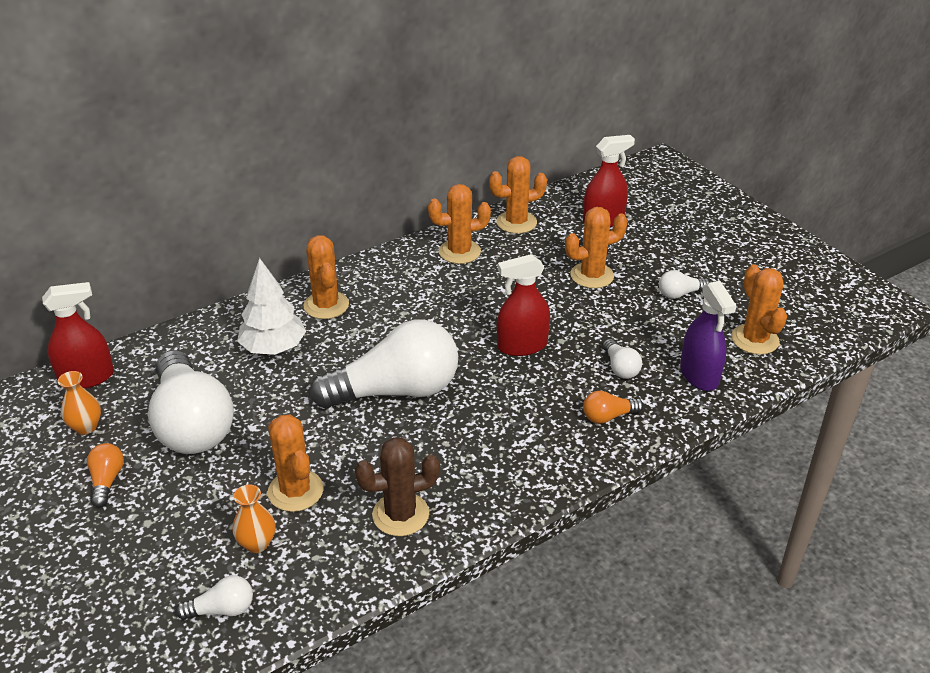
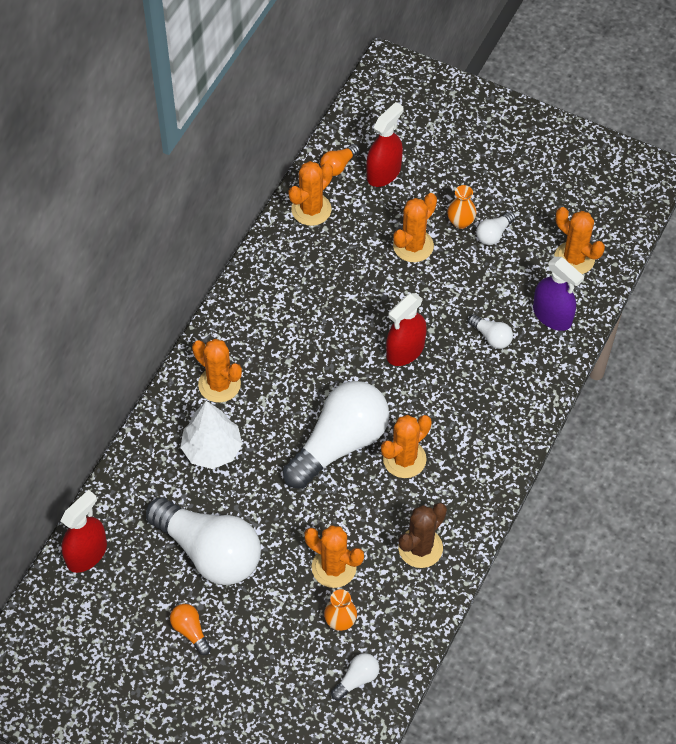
camera: 30 degrees left, 20 degrees up
(86, 427) = (130, 596): orange vase -> orange vase (460, 222)
(459, 252) = (286, 269): orange cactus -> orange cactus (404, 459)
(608, 416) = (509, 389): orange light bulb -> orange light bulb (338, 166)

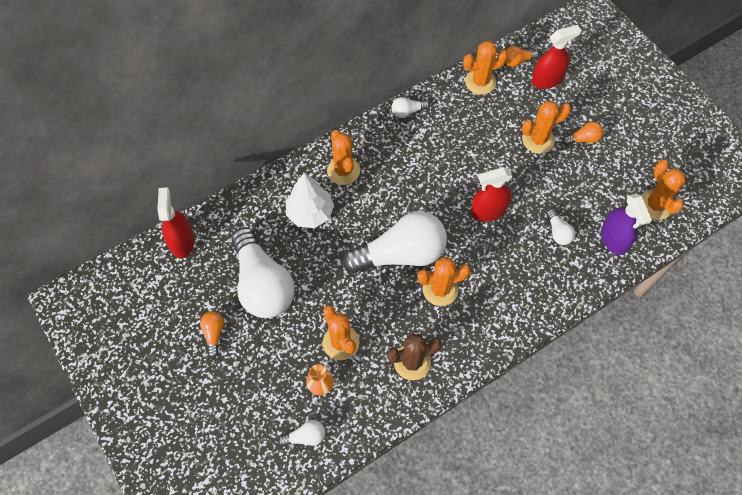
camera: 30 degrees right, 5 degrees up
(86, 554) = (182, 242): red spray bottle -> red spray bottle turned 75 degrees counterclockwise
(460, 222) = (583, 139): orange vase -> orange light bulb
(493, 234) = (603, 159): white light bulb -> white light bulb (407, 112)

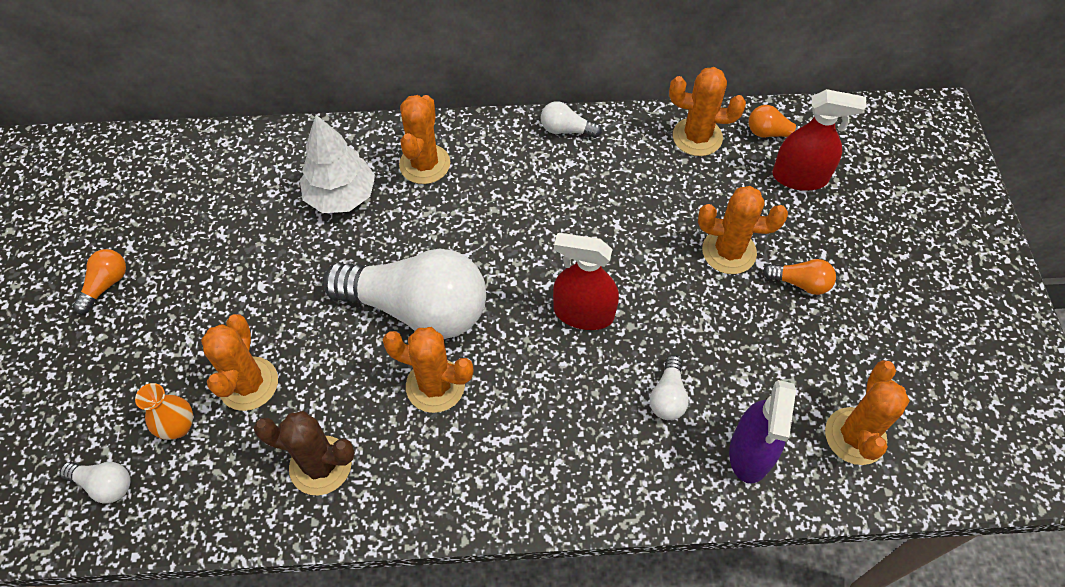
camera: 30 degrees right, 5 degrees down
(182, 242) = (162, 154): red spray bottle -> none
(263, 284) = (213, 255): white light bulb -> none

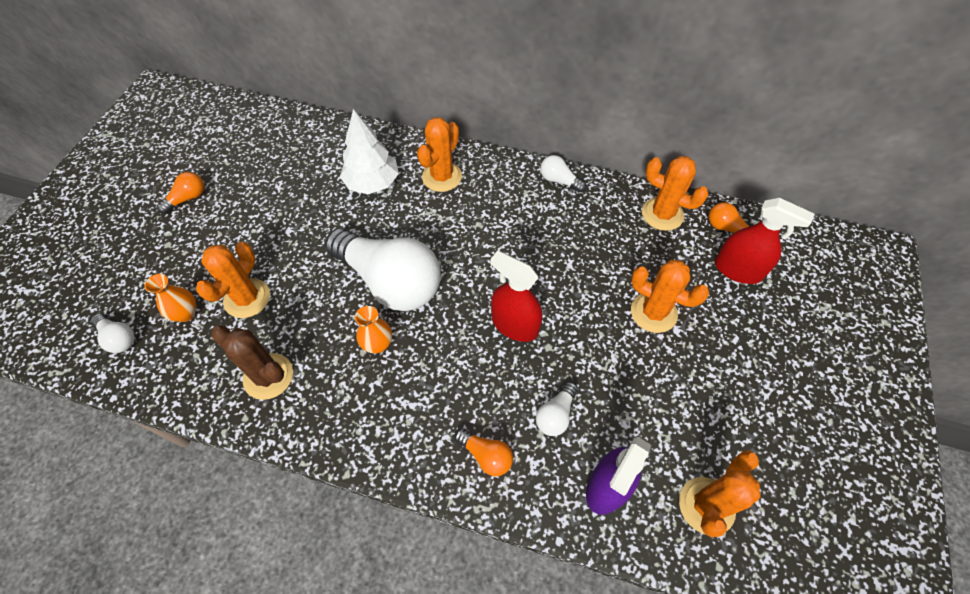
camera: 20 degrees right, 0 degrees up
(435, 386) = (377, 344): orange cactus -> orange vase
(800, 283) = (706, 357): orange light bulb -> orange light bulb (486, 455)

